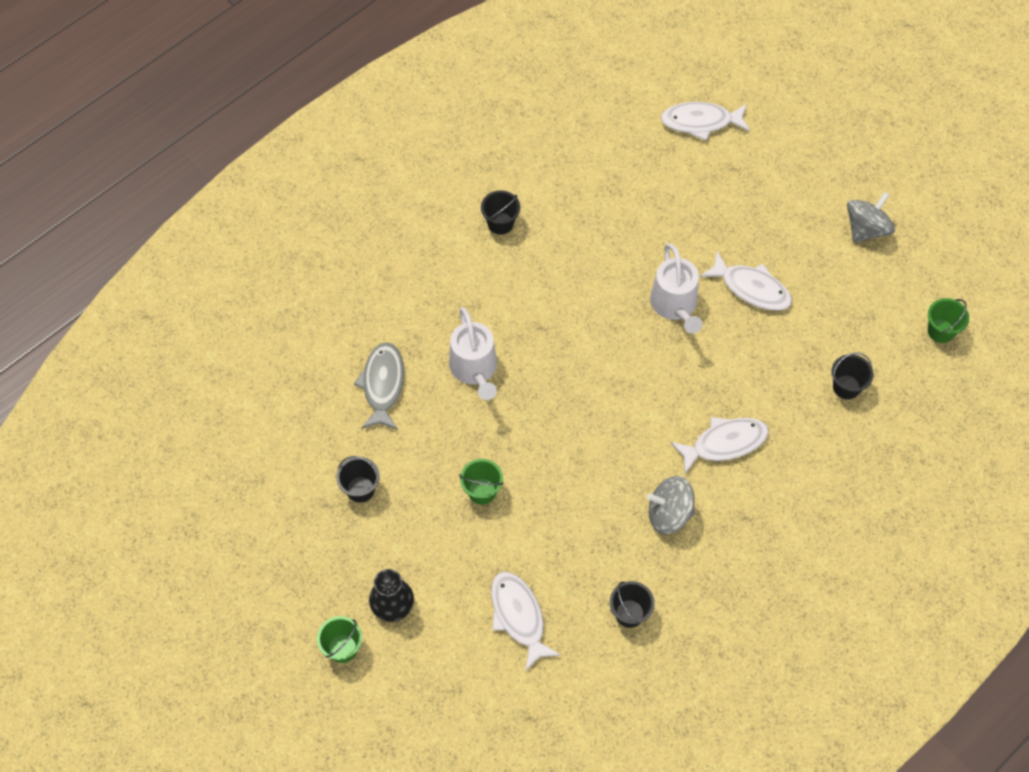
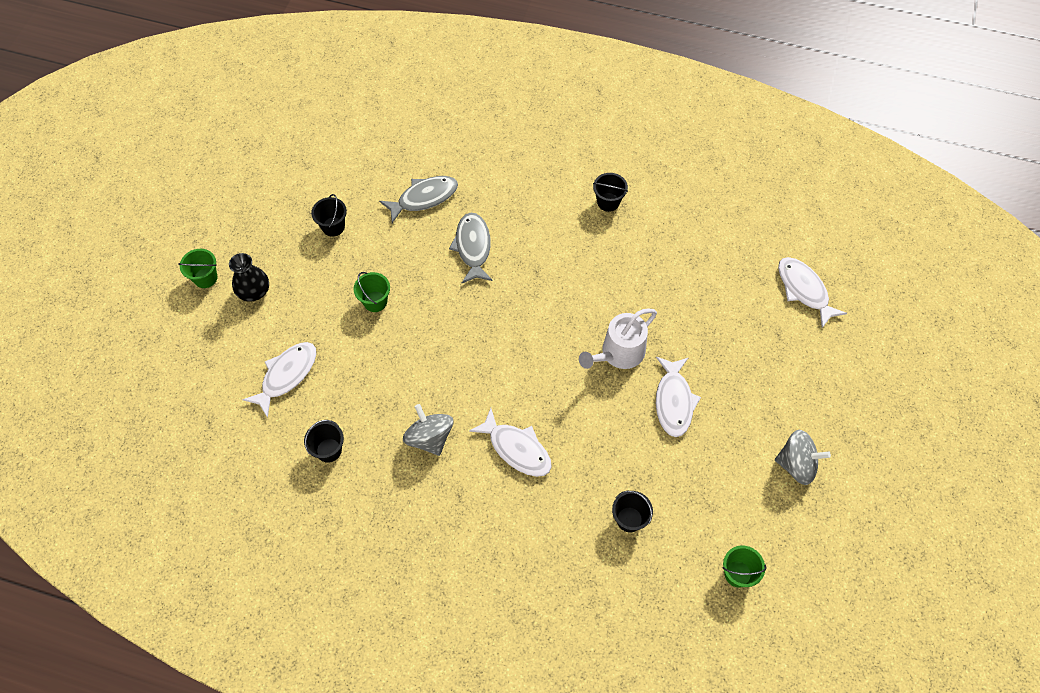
camera: 60 degrees right, 0 degrees up
(474, 369) = (473, 247): white watering can -> grey fish

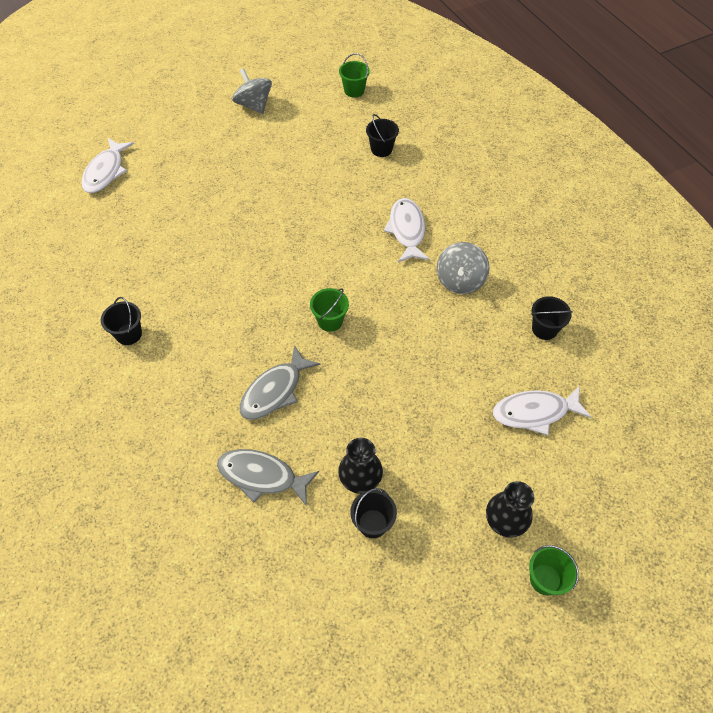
camera: 135 degrees left, 5 degrees down
(365, 243) = (360, 478): none -> black vase
(375, 301) = (403, 414): green bucket -> green bucket (330, 321)
(618, 353) = (270, 230): white watering can -> none
(673, 401) = (275, 180): white fish -> none

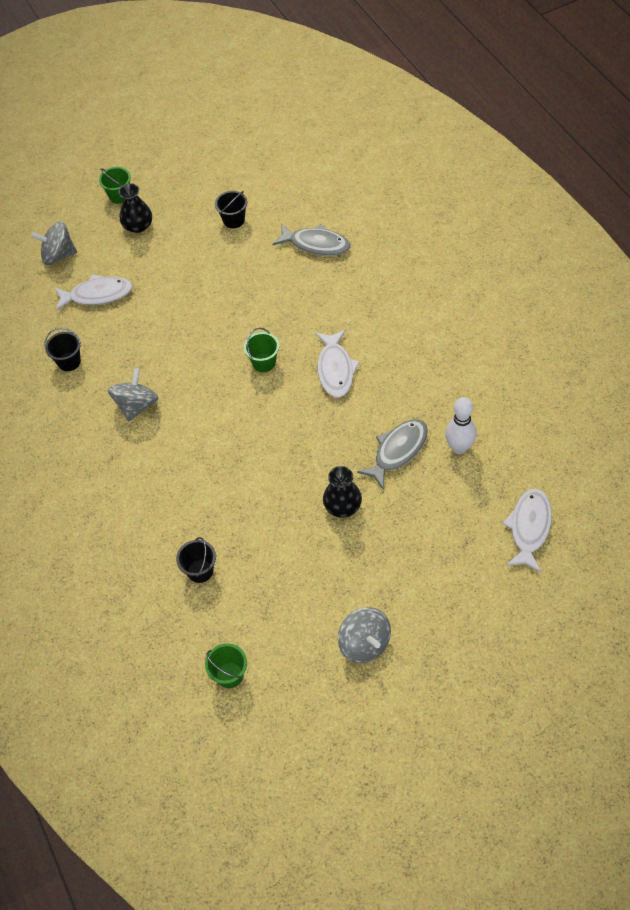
camera: 175 degrees left, 0 degrees up
(129, 334) = (448, 344): black bucket -> none
(146, 234) = (459, 447): none -> white bowling pin
(275, 391) = (311, 303): grey fish -> grey fish (398, 451)
(360, 478) = (241, 246): black vase -> black vase (342, 506)
(407, 230) = (182, 460): white fish -> white fish (335, 369)
(603, 474) = (58, 255): none -> grey spinning top

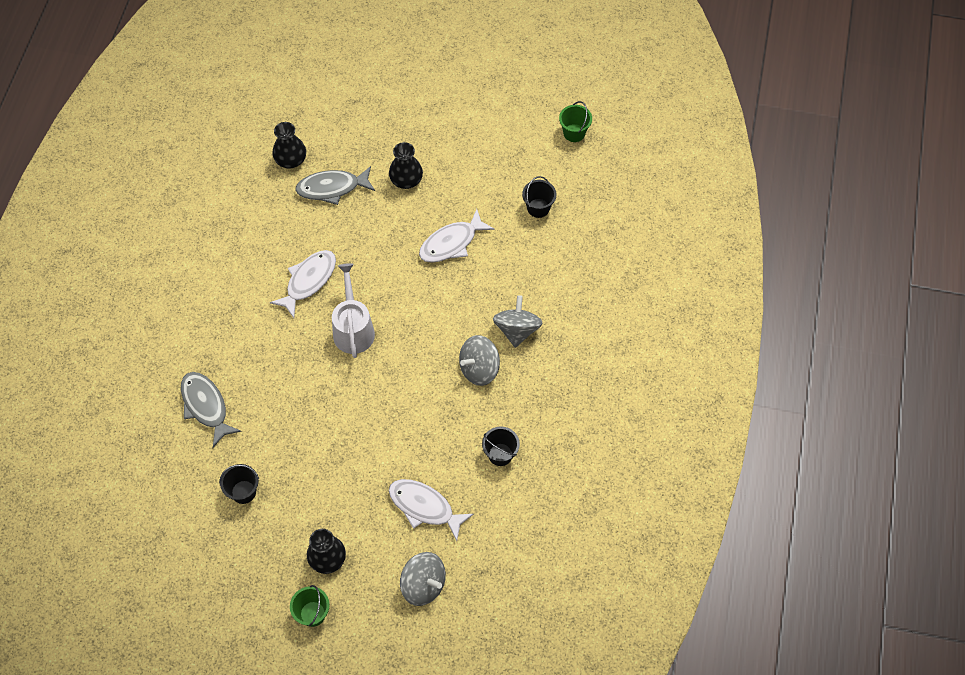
camera: 145 degrees left, 5 degrees up
(264, 362) = (353, 329): green bucket -> white watering can
(364, 643) = (476, 92): grey spinning top -> grey spinning top (517, 330)
(459, 447) = (291, 160): white bowling pin -> black vase
(529, 528) = (308, 81): white fish -> white fish (451, 243)

